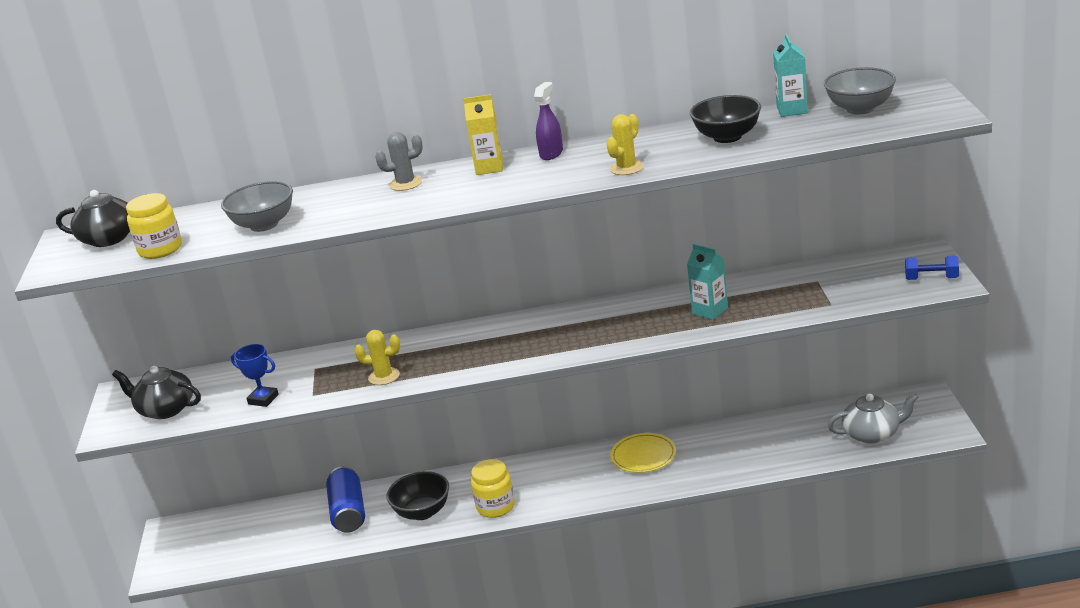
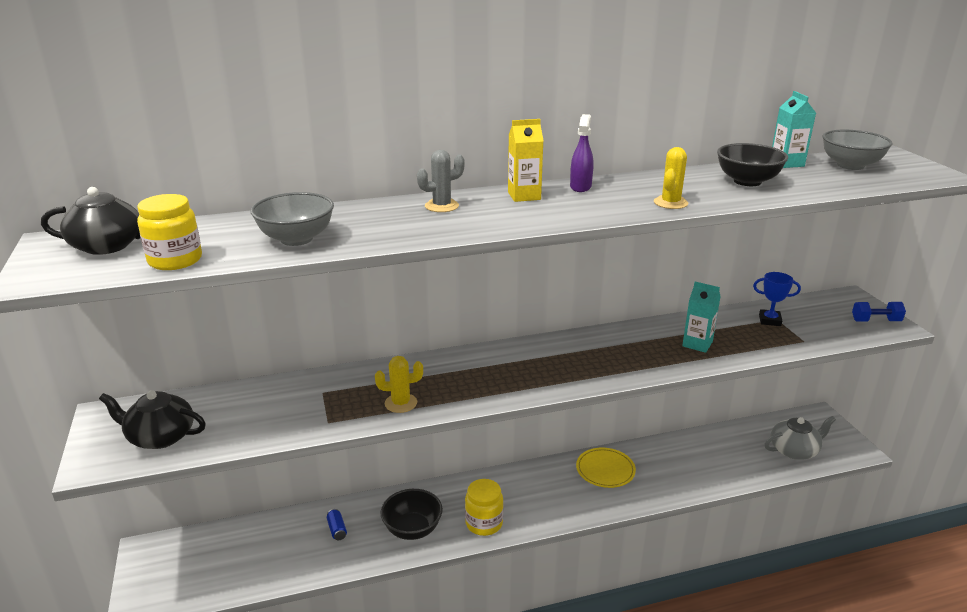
camera: 15 degrees left, 0 degrees up
(263, 399) = (273, 427): blue trophy -> blue trophy (769, 320)
(348, 512) = (337, 529): blue can -> blue can, size x0.44

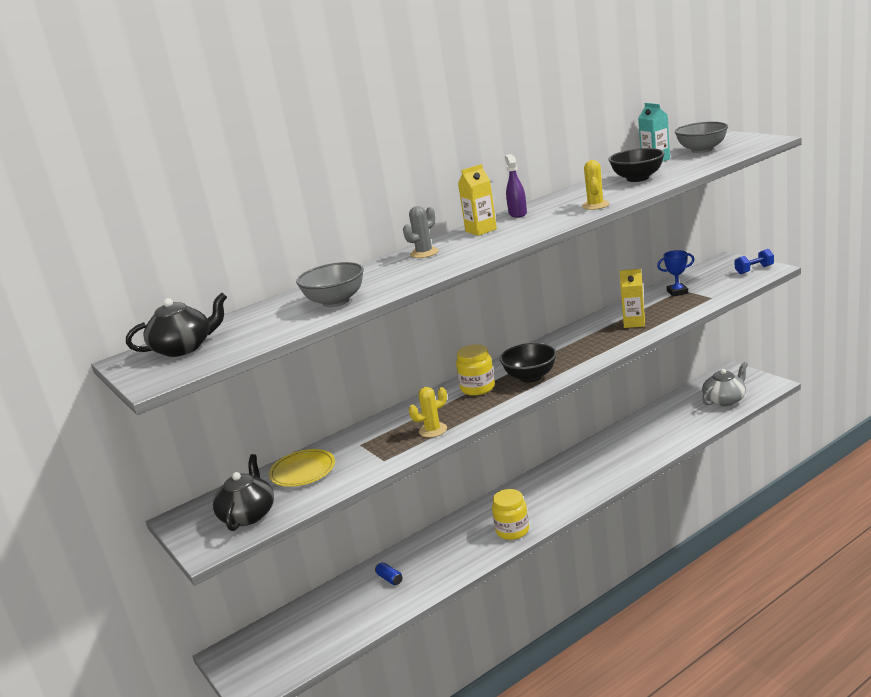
camera: 15 degrees left, 5 degrees down
(160, 437) = (248, 515): black teapot -> black teapot turned 105 degrees clockwise
(175, 260) = (255, 339): yellow jar -> yellow jar (478, 388)
(412, 529) = (455, 555): black bowl -> black bowl (530, 377)
(605, 470) = (586, 462): yellow plate -> yellow plate (303, 471)
(697, 344) = (634, 323): turquoise carton -> yellow carton

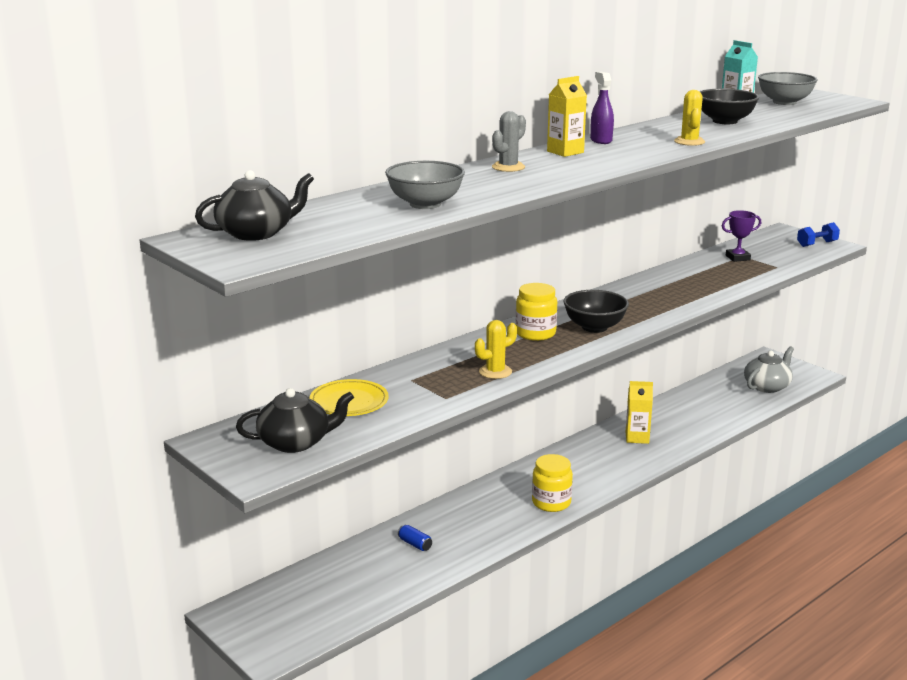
camera: 10 degrees left, 0 degrees up
(248, 515) = (295, 442): black teapot -> black teapot turned 75 degrees clockwise
(634, 323) = (698, 284): yellow carton -> yellow carton (637, 437)
(677, 292) = (737, 258): blue trophy -> purple trophy

